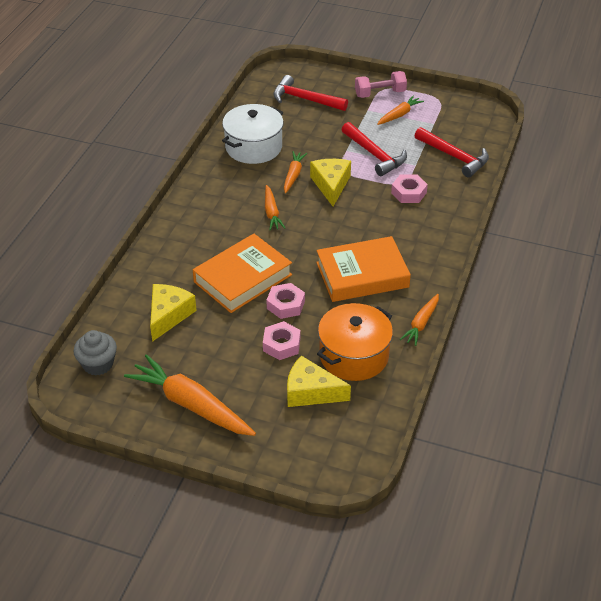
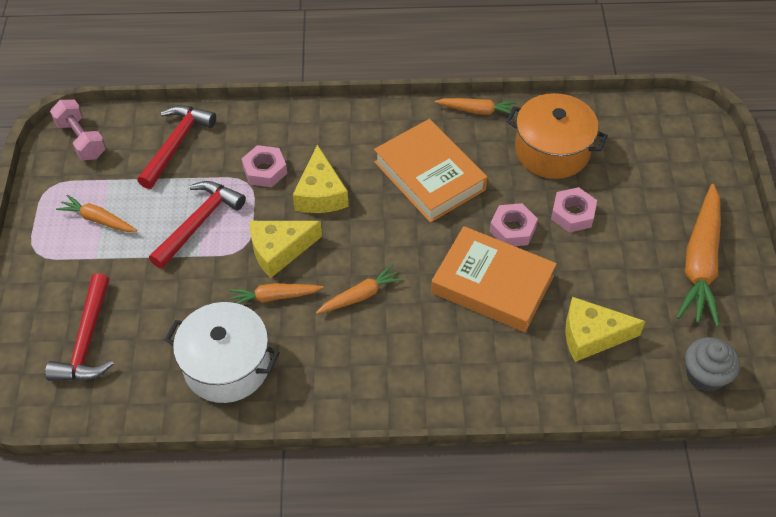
camera: 110 degrees left, 10 degrees up
(310, 392) = (620, 171): yellow cheese -> yellow cheese (320, 194)
(380, 93) = (50, 254): pink dumbbell -> pink dumbbell (81, 140)

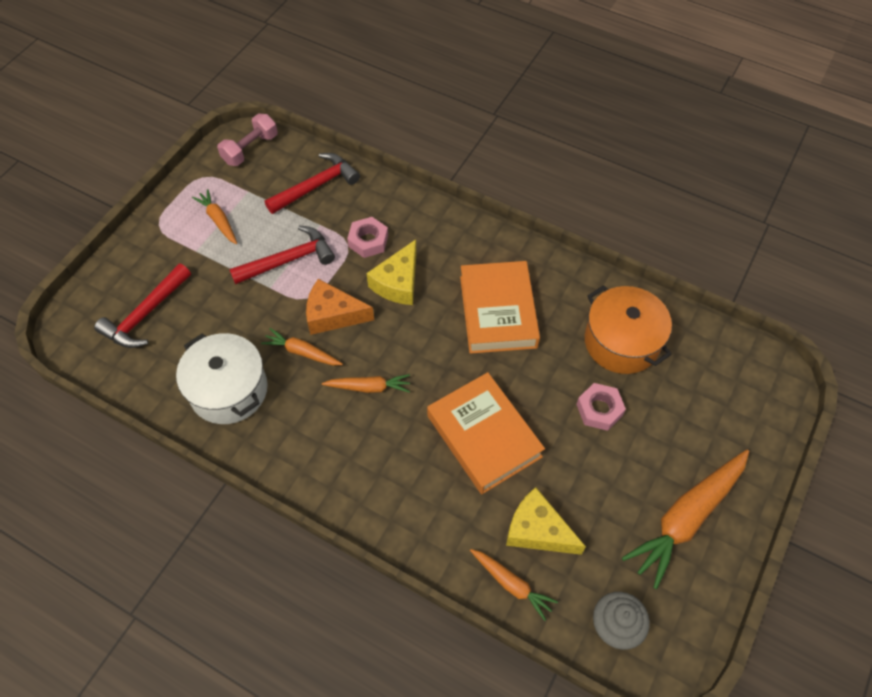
camera: 30 degrees right, 5 degrees up
(81, 140) = (250, 149): pink dumbbell -> pink dumbbell turned 45 degrees clockwise
(279, 250) = (333, 315): yellow cheese -> orange cheese
(477, 110) = (580, 273): orange carrot -> orange carrot (511, 584)
(512, 229) = (536, 396): pink nut -> none

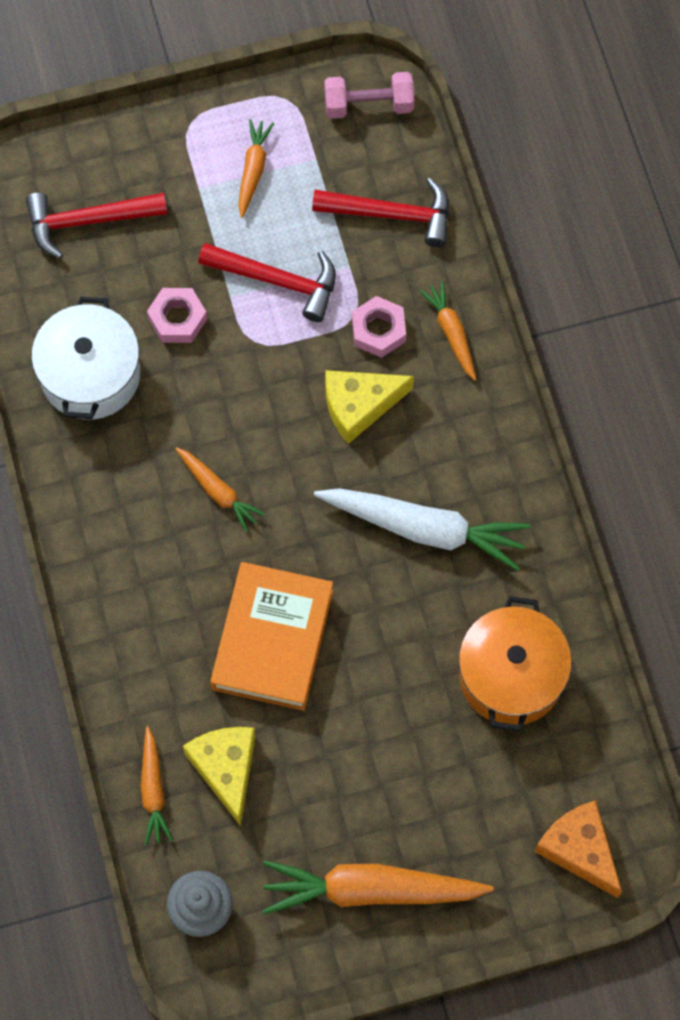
camera: 45 degrees right, 10 degrees up
(302, 352) = (193, 397): orange carrot -> orange carrot (451, 333)
(333, 315) = (260, 383): orange cheese -> orange cheese (579, 849)
(498, 311) = (424, 529): orange book -> white carrot
(599, 409) = (409, 719): pink nut -> pink nut (177, 319)

